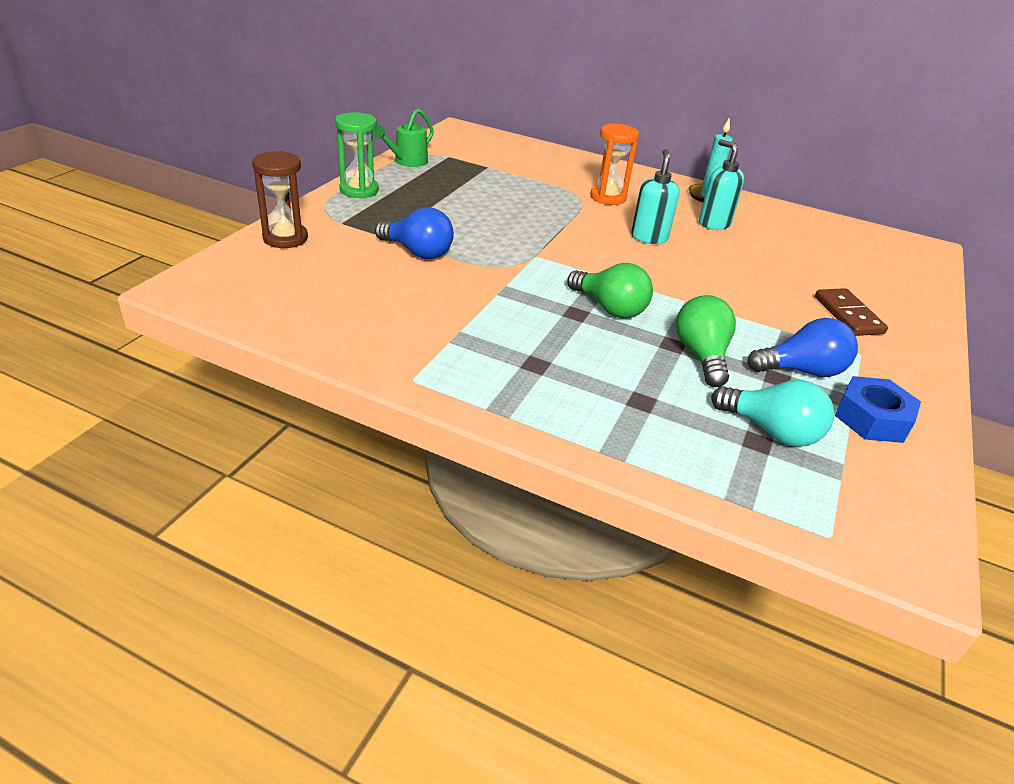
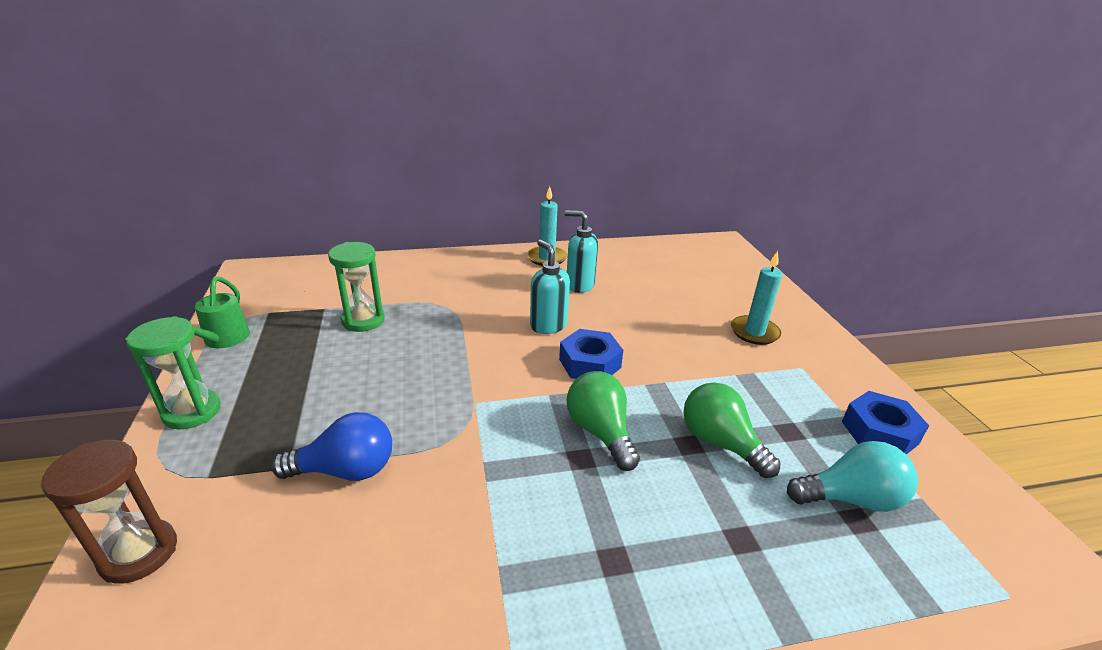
camera: 35 degrees left, 5 degrees down
(507, 183) = (363, 320): none -> green hourglass
(608, 197) = (471, 295): orange hourglass -> none
(609, 308) = (600, 432): green light bulb -> green light bulb turned 120 degrees counterclockwise
(654, 271) = (589, 363): none -> blue nut
(802, 371) = (793, 411): blue light bulb -> none
(848, 315) = (754, 332): brown domino -> turquoise candle

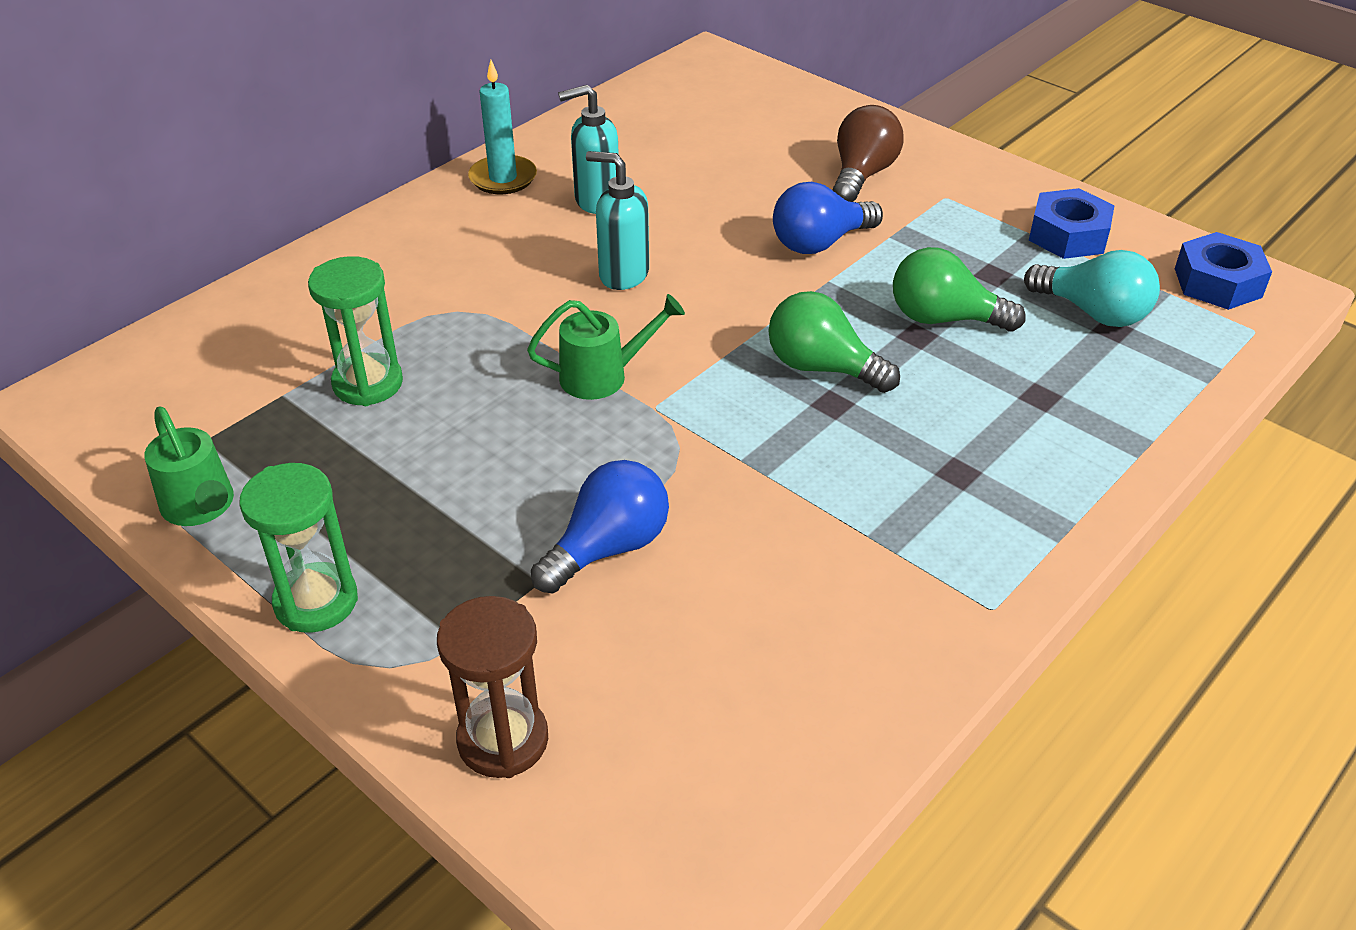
camera: 35 degrees left, 10 degrees up
(471, 372) = (604, 376): none -> green watering can
(589, 363) = (726, 298): blue nut -> blue nut (1217, 283)
(683, 358) = (819, 243): none -> blue light bulb
(754, 332) = (862, 175): turquoise candle -> brown light bulb
(850, 498) = (1093, 312): turquoise light bulb -> turquoise light bulb turned 75 degrees clockwise

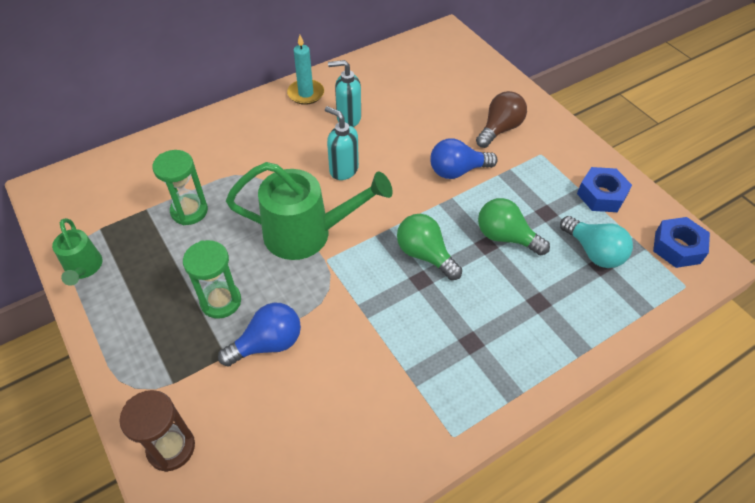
camera: 15 degrees right, 10 degrees up
(316, 601) = (115, 339): green hourglass -> green hourglass (221, 301)
(604, 376) = (308, 234): green watering can -> green watering can, size x1.85

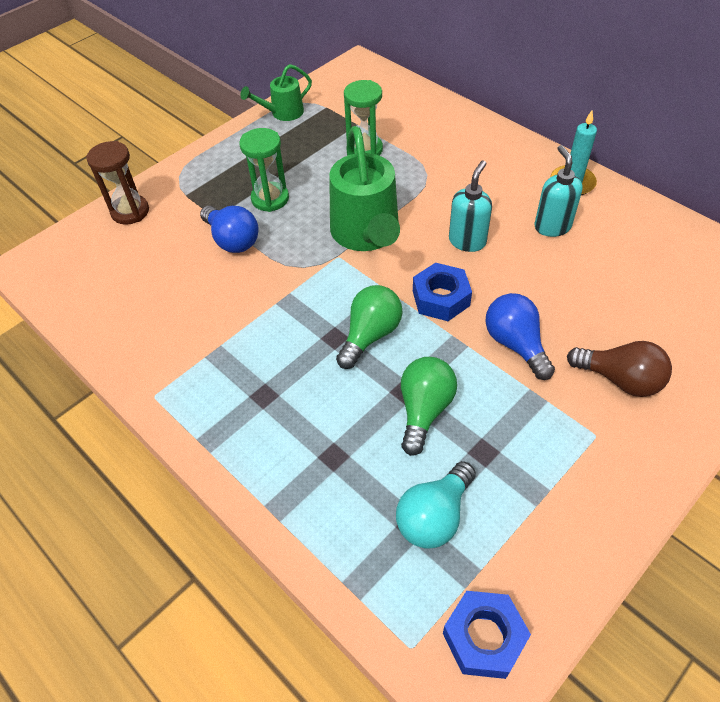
camera: 80 degrees right, 0 degrees up
(601, 195) = (548, 522): blue nut -> blue nut (441, 298)

